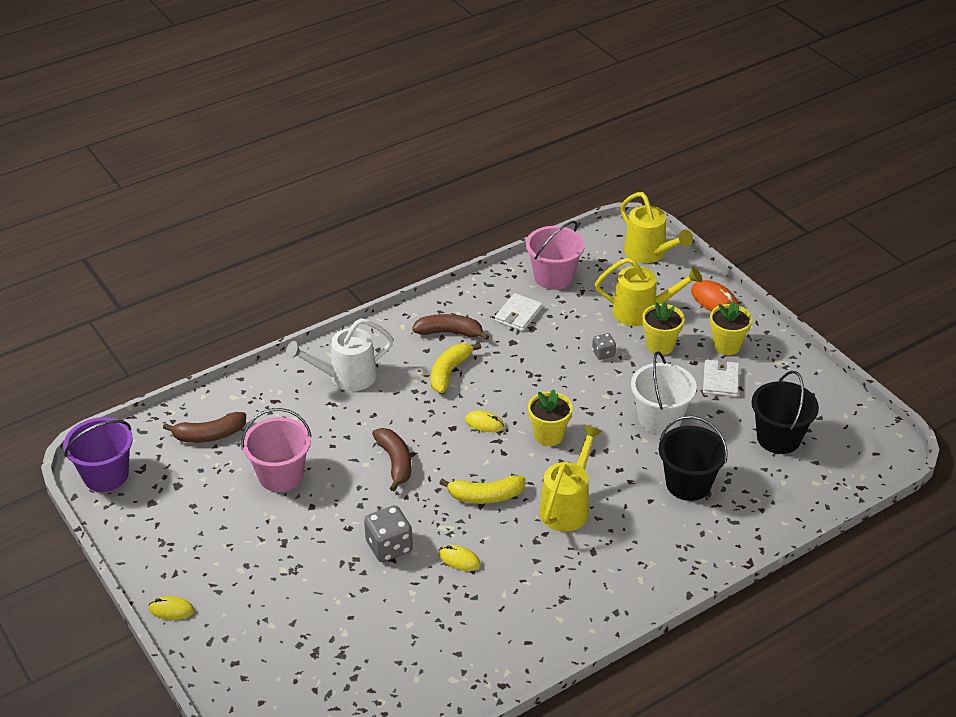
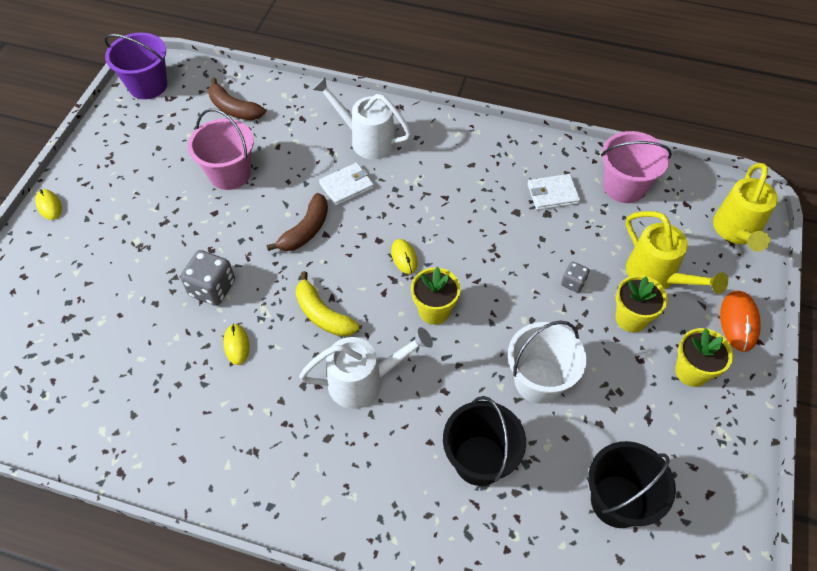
camera: 50 degrees right, 15 degrees up
(449, 372) = (438, 196): yellow banana -> none
(450, 332) = (482, 166): brown banana -> none
(567, 506) = (364, 381): yellow watering can -> white watering can
(720, 380) = (641, 397): white wallet -> white wallet (347, 186)

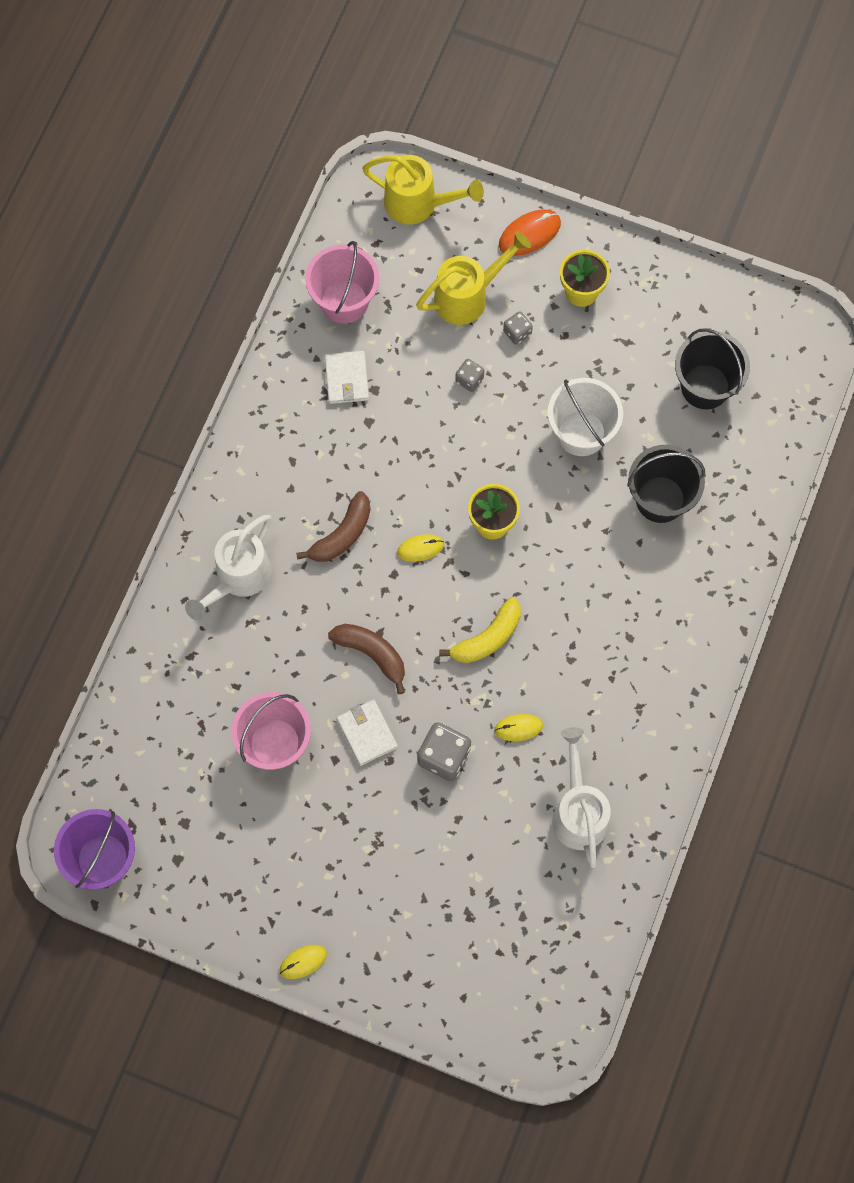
camera: 85 degrees left, 15 degrees up
(234, 109) = (162, 742): brown banana -> brown banana (342, 535)
(347, 186) = (310, 605): white wallet -> white wallet (367, 733)
(364, 381) = (571, 600): white watering can -> white watering can (579, 812)
(631, 318) = (517, 333): yellow flower pot -> grey dice
(738, 322) = (529, 234): orange mouse -> orange mouse turned 45 degrees counterclockwise

